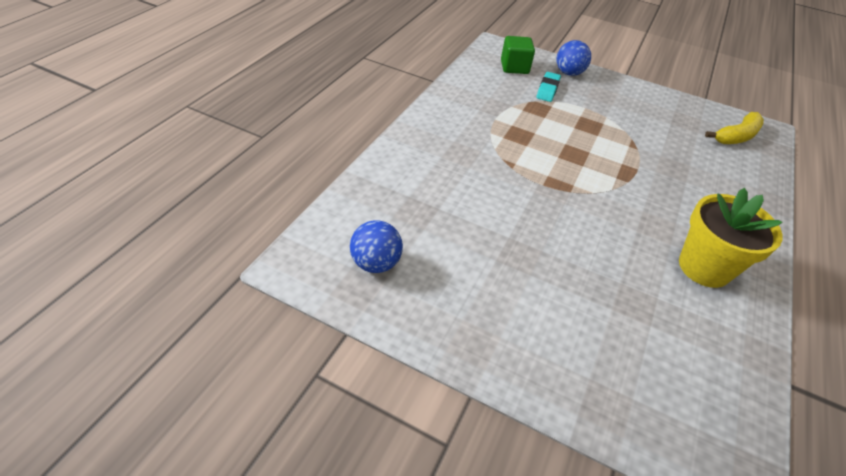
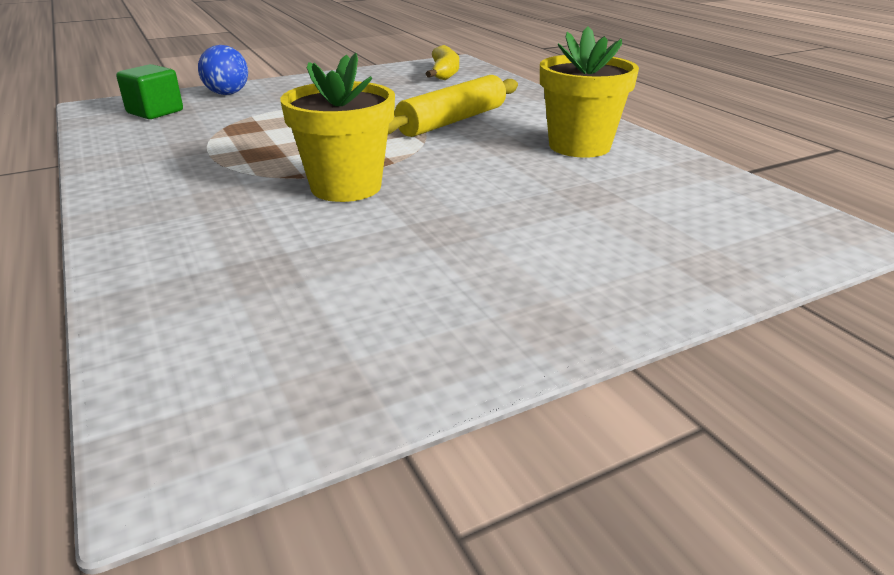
camera: 50 degrees left, 15 degrees down
(376, 263) = (305, 350): blue ball -> none
(520, 190) = (346, 187): none -> yellow flower pot
(547, 89) = (227, 112): turquoise eraser -> none
(660, 185) = (452, 121): none -> yellow rolling pin

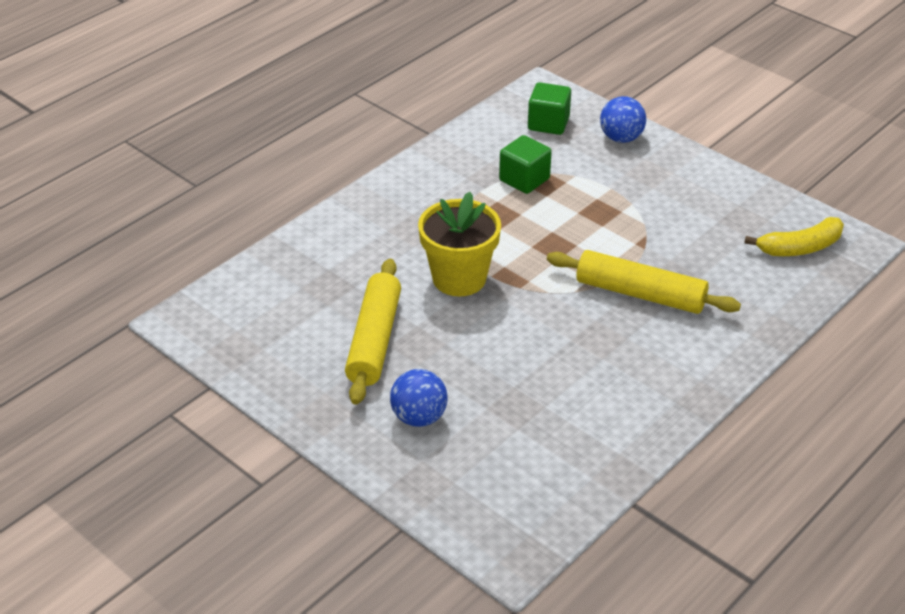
camera: 70 degrees right, 10 degrees up
(224, 134) = (524, 180): none -> green cube
(413, 255) = (374, 340): none -> yellow rolling pin
(579, 146) = (623, 387): yellow flower pot -> none
(587, 250) = (419, 417): none -> blue ball

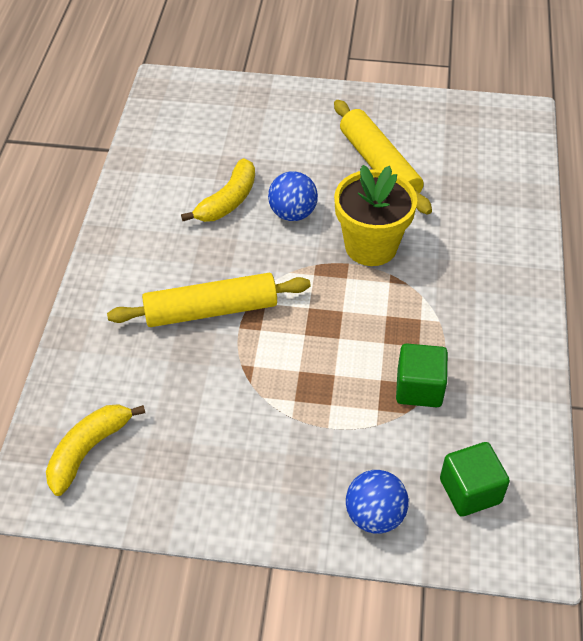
camera: 145 degrees right, 10 degrees up
(419, 417) = (293, 130): blue ball -> blue ball (292, 213)
(551, 377) = (228, 201): none -> yellow banana

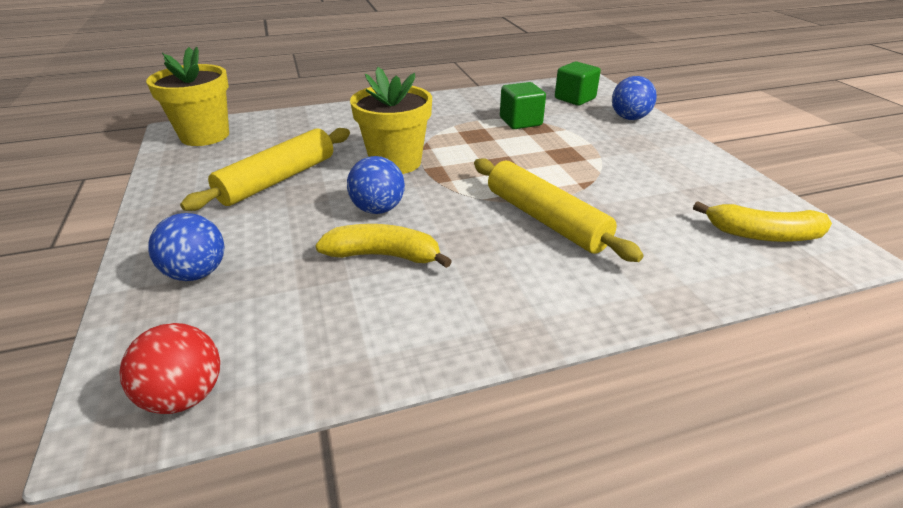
camera: 115 degrees left, 15 degrees down
(163, 105) = (185, 395): none -> red ball
(267, 114) = (197, 273): none -> blue ball
(500, 130) = (205, 136): none -> yellow flower pot

